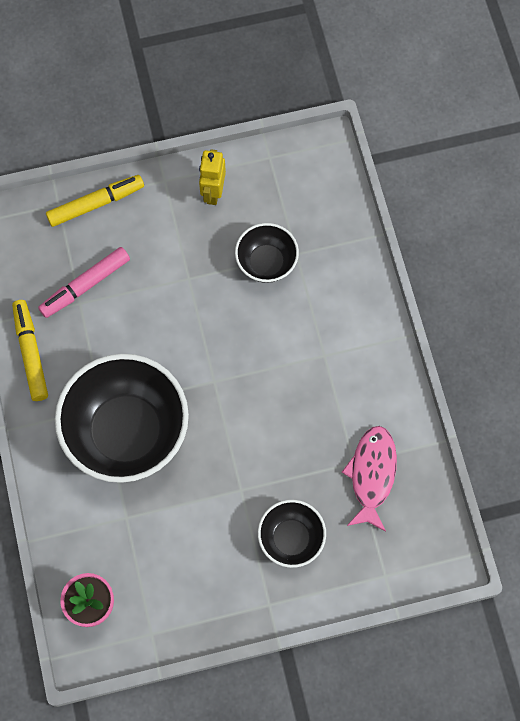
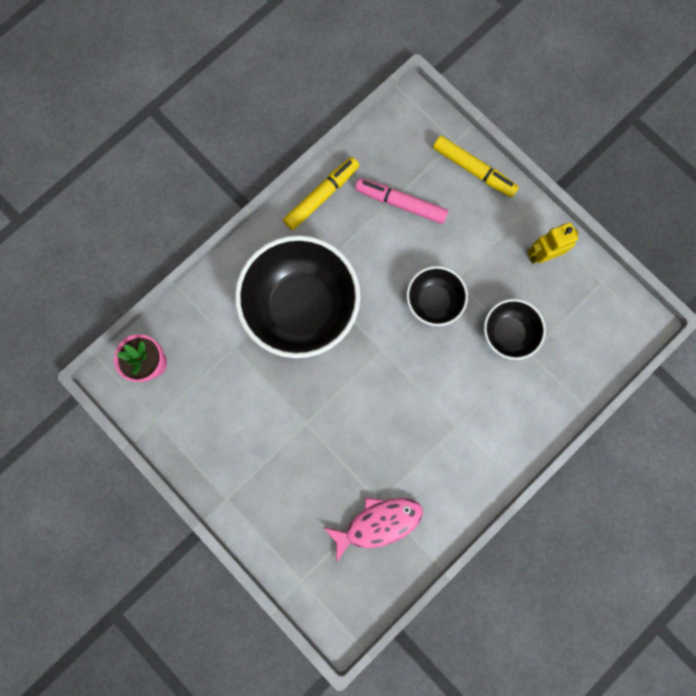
camera: 60 degrees right, 10 degrees up
(291, 538) = (288, 486): black bowl -> black bowl (433, 301)

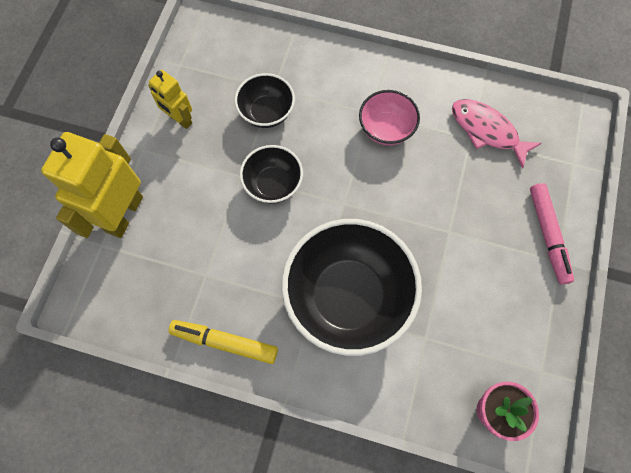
camera: 120 degrees left, 10 degrees down
(400, 203) = (192, 261): pink marker -> pink marker (547, 235)
(432, 430) = (386, 129): none -> pink bowl
(473, 170) = (124, 214): yellow marker -> yellow robot

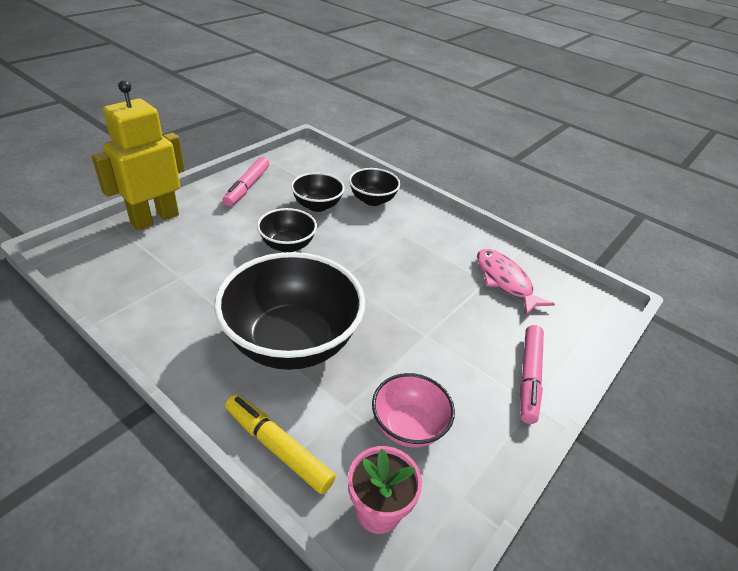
camera: 20 degrees right, 30 degrees down
(180, 119) = (247, 187): yellow robot -> pink marker
(225, 342) = (152, 327): yellow marker -> yellow marker (278, 447)
(315, 76) = (372, 200): none -> black bowl
(386, 129) = (410, 248): pink bowl -> pink bowl (408, 426)

